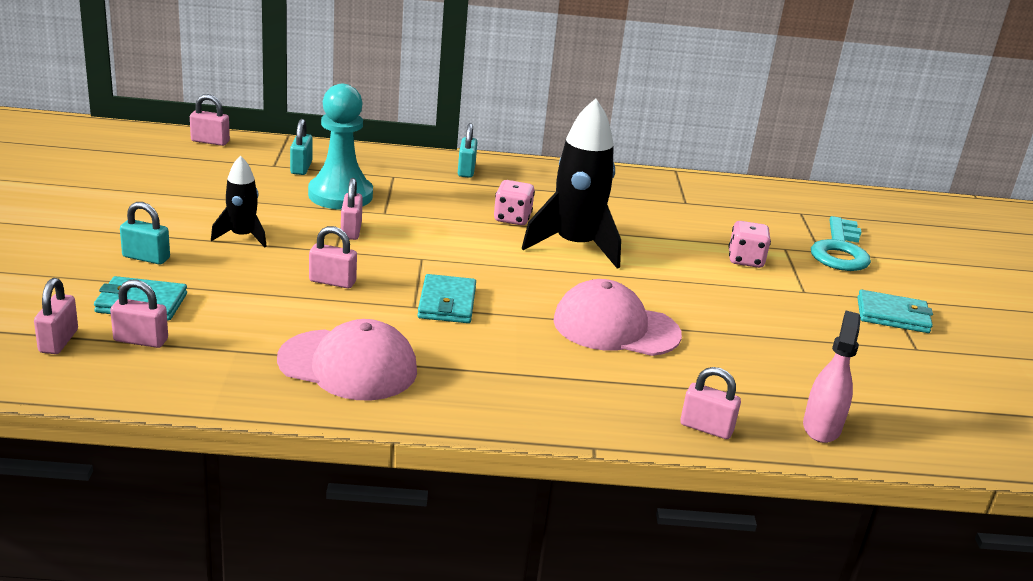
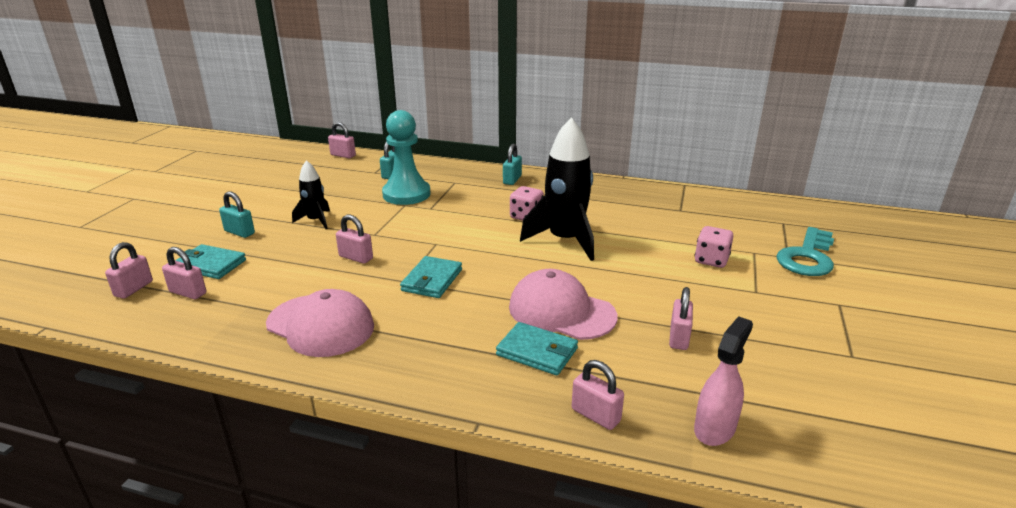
camera: 20 degrees right, 0 degrees up
(351, 231) = (396, 220): pink padlock -> pink padlock (678, 338)
(893, 315) = (838, 321): turquoise wallet -> turquoise wallet (537, 352)

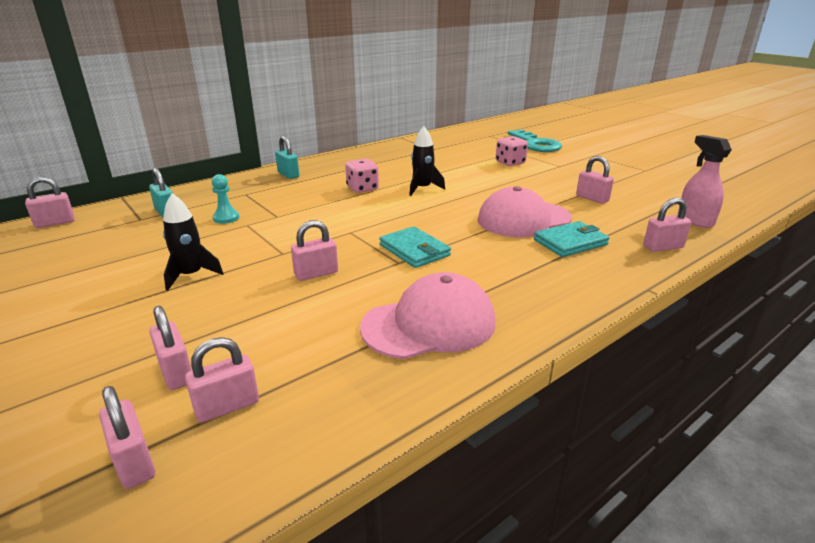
camera: 55 degrees left, 0 degrees up
(210, 265) = (176, 372): turquoise wallet -> pink padlock
(239, 232) = (122, 331): turquoise padlock -> none
(406, 194) = (226, 218): turquoise pawn -> turquoise pawn, size x0.44
(565, 240) = (422, 189): black rocket -> black rocket, size x0.54

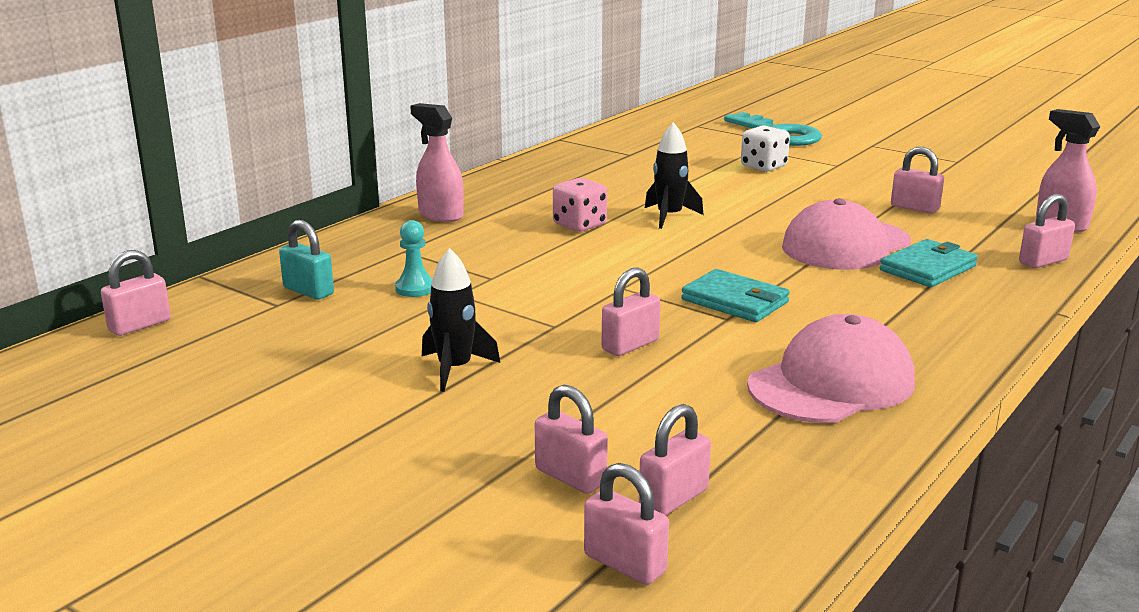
camera: 15 degrees left, 5 degrees down
(288, 175) = (440, 215): turquoise padlock -> pink spray bottle
(510, 163) = (763, 166): pink dice -> white dice

